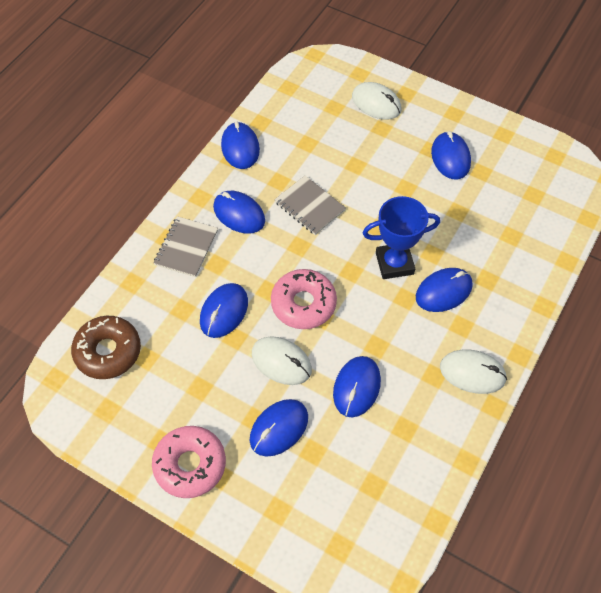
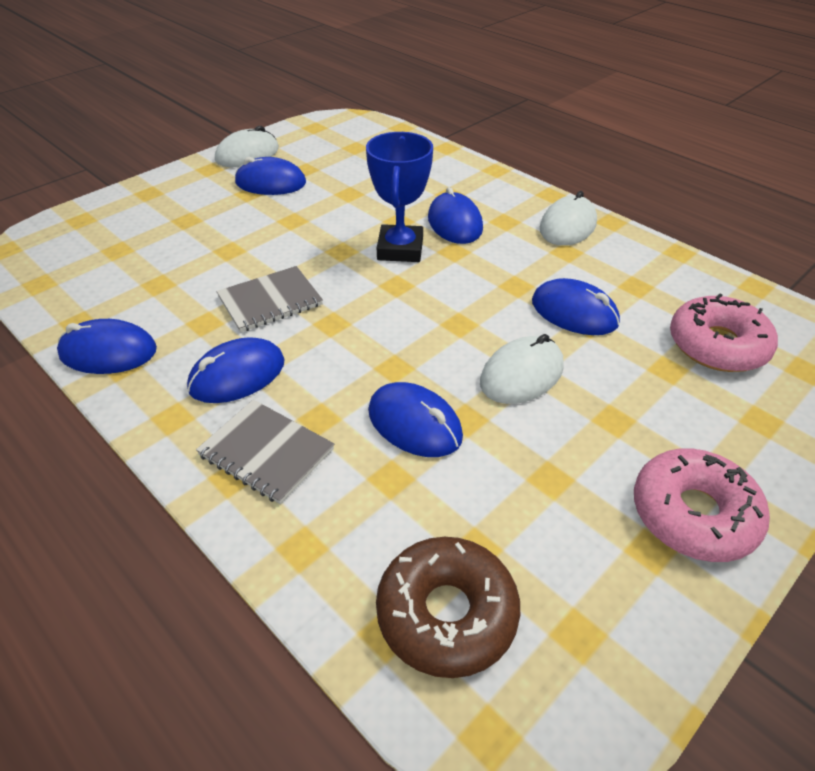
camera: 75 degrees left, 15 degrees down
(279, 428) = (631, 396): blue mouse -> none
(303, 304) = (431, 336): pink donut -> pink donut (717, 345)
(376, 103) = (143, 216): white mouse -> white mouse (247, 154)

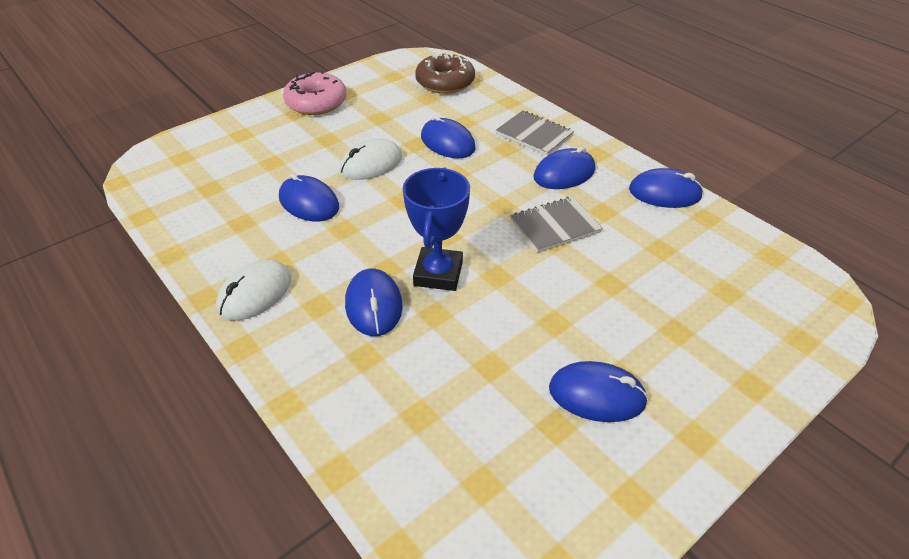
camera: 175 degrees left, 0 degrees up
(247, 154) = (652, 473): white mouse -> none
(717, 345) = (223, 174): pink donut -> none

